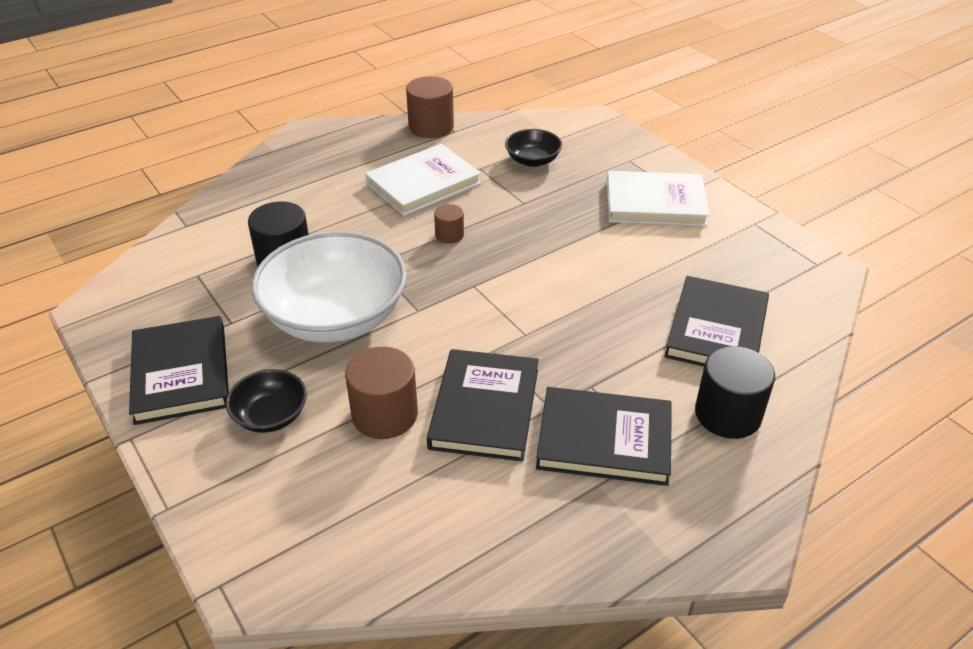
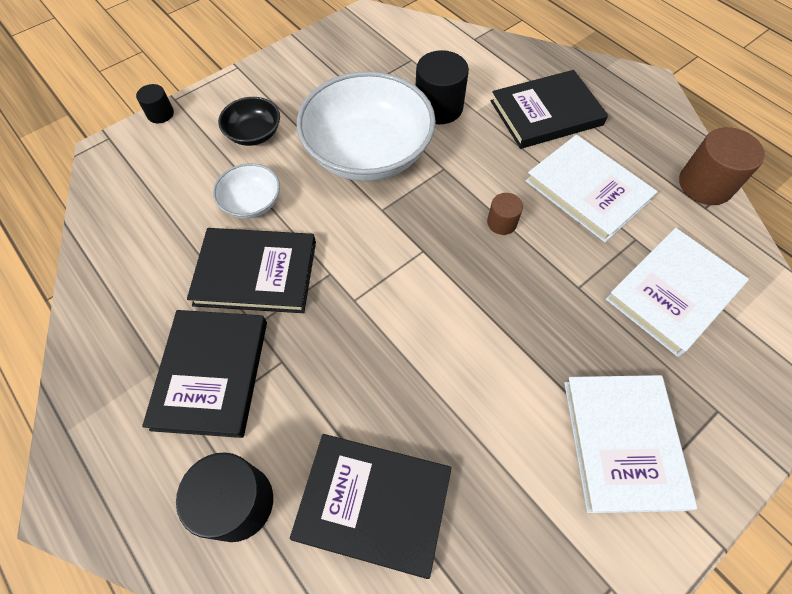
camera: 85 degrees right, 20 degrees up
(181, 373) = (299, 76): black book -> black book (546, 113)
(192, 522) = (160, 114): none -> black cylinder
(385, 414) = (252, 203): brown cylinder -> white bowl
(533, 160) = (673, 293): black bowl -> white book

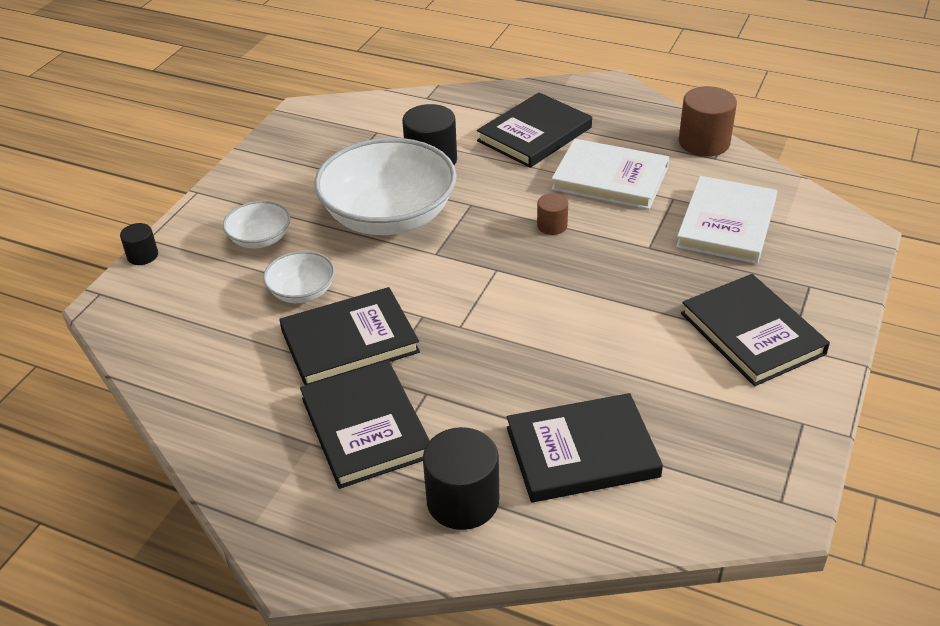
camera: 25 degrees left, 20 degrees down
(254, 134) = (260, 239): black bowl -> white bowl
(622, 443) = (752, 333): white book -> black book

